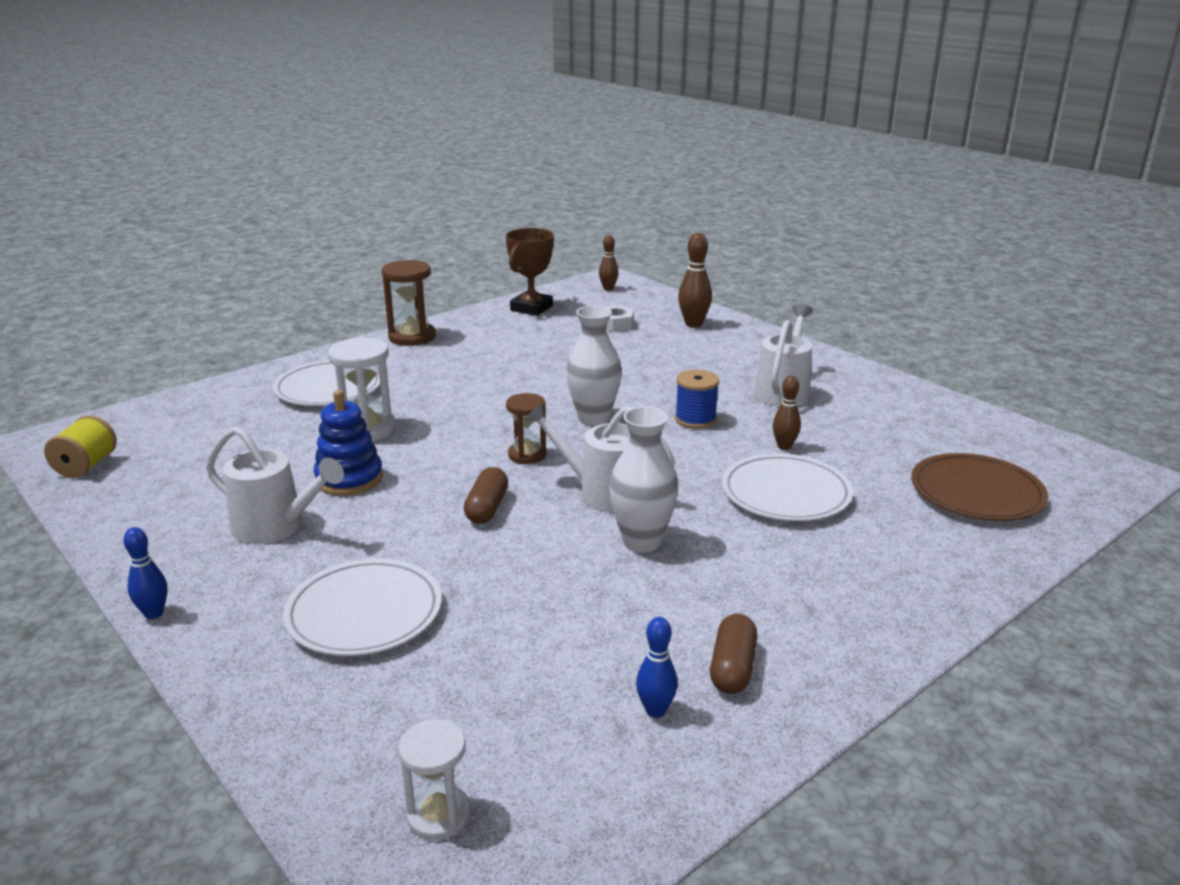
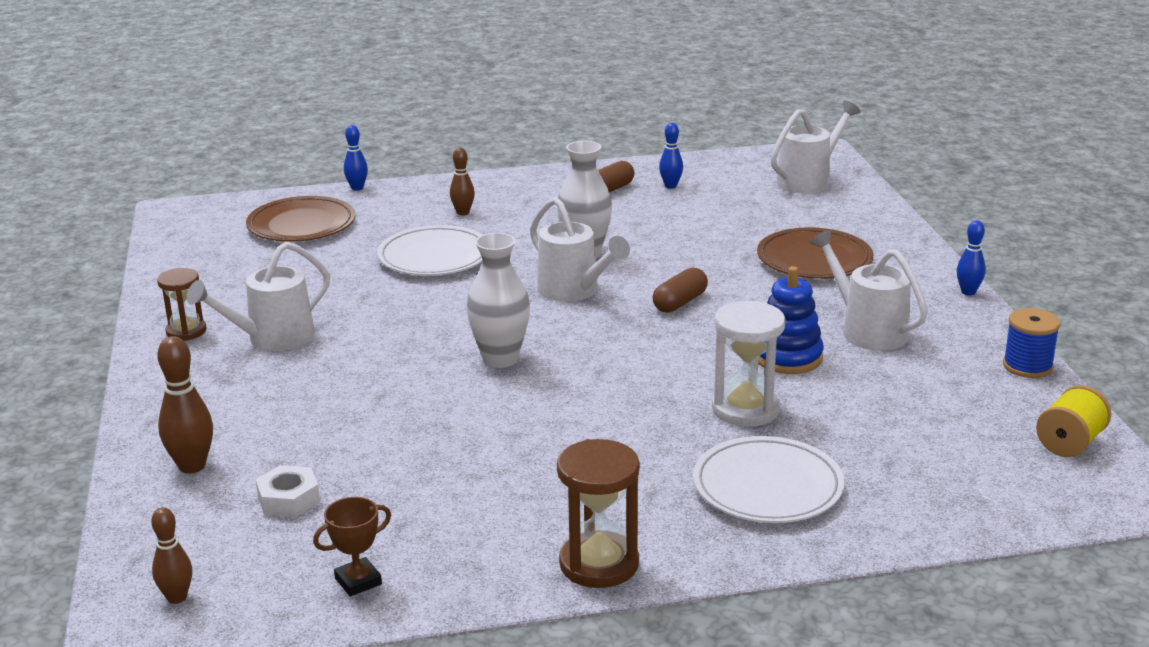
camera: 150 degrees left, 0 degrees up
(364, 613) = (814, 259): white plate -> brown plate
(439, 815) = (809, 180): white hourglass -> white watering can
(527, 455) = (604, 338): brown hourglass -> brown hourglass (186, 331)
(531, 308) = (358, 581): brown trophy -> brown trophy, size x0.61
(695, 419) = (406, 332): blue spool -> blue spool (1027, 366)
(784, 446) = (372, 288): brown bowling pin -> brown bowling pin (463, 213)
(1032, 563) = (357, 188): none -> blue bowling pin

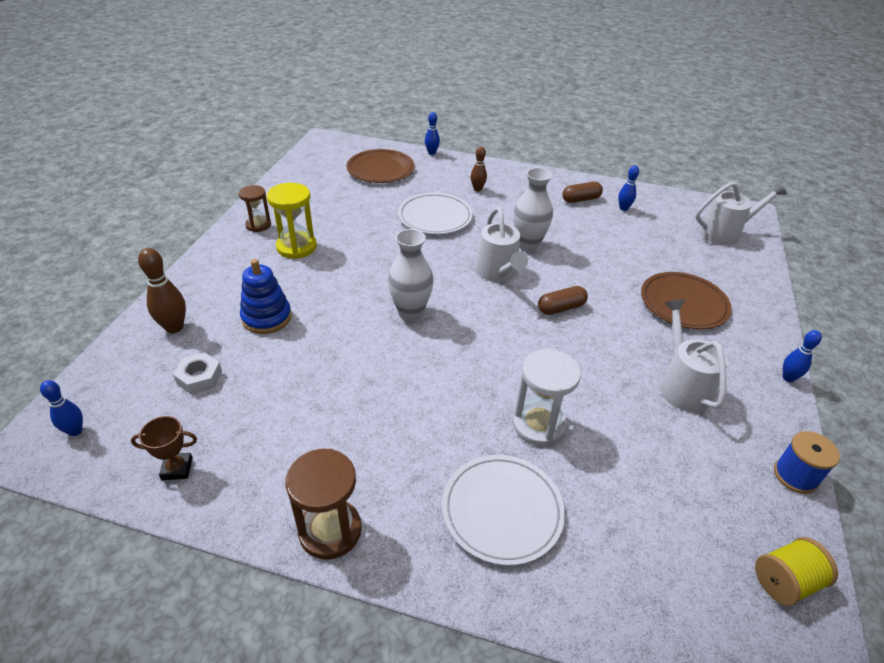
camera: 25 degrees right, 15 degrees up
(177, 597) = (75, 431): brown bowling pin -> blue bowling pin
(272, 339) = (296, 247): white watering can -> yellow hourglass
(788, 357) = (603, 387): blue stacking toy -> blue stacking toy (266, 317)

